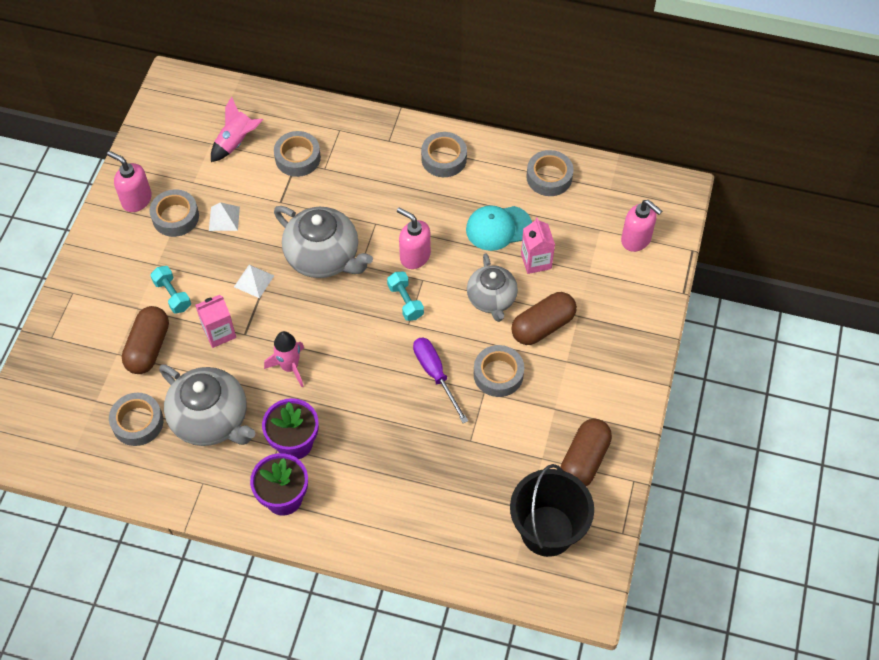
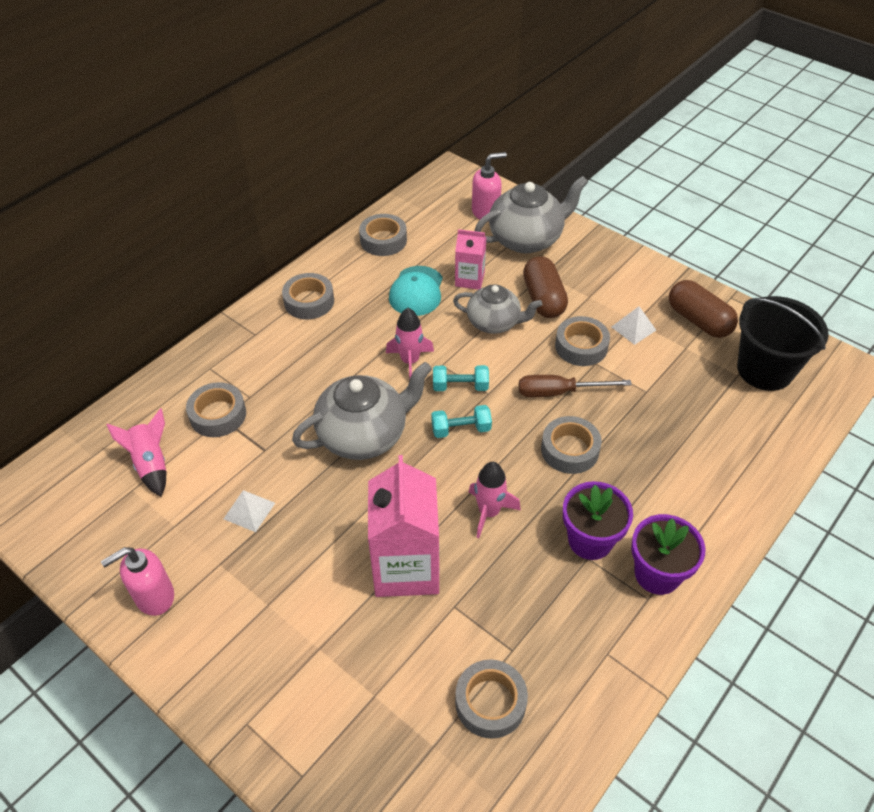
camera: 65 degrees left, 10 degrees down
(148, 348) = (386, 654): brown capsule -> none
(172, 295) = (323, 601): turquoise dumbbell -> turquoise dumbbell (461, 429)
(175, 217) = (211, 561): grey tape -> grey tape (569, 450)
(211, 419) = (523, 615): grey teapot -> grey teapot (526, 239)
(219, 333) = (406, 567): pink carton -> pink carton, size x1.85
(254, 281) = (355, 509): white pyramid -> white pyramid (633, 328)
(414, 256) = (410, 361): pink soap dispenser -> pink rocket
(435, 375) = (559, 392): purple screwdriver -> brown screwdriver

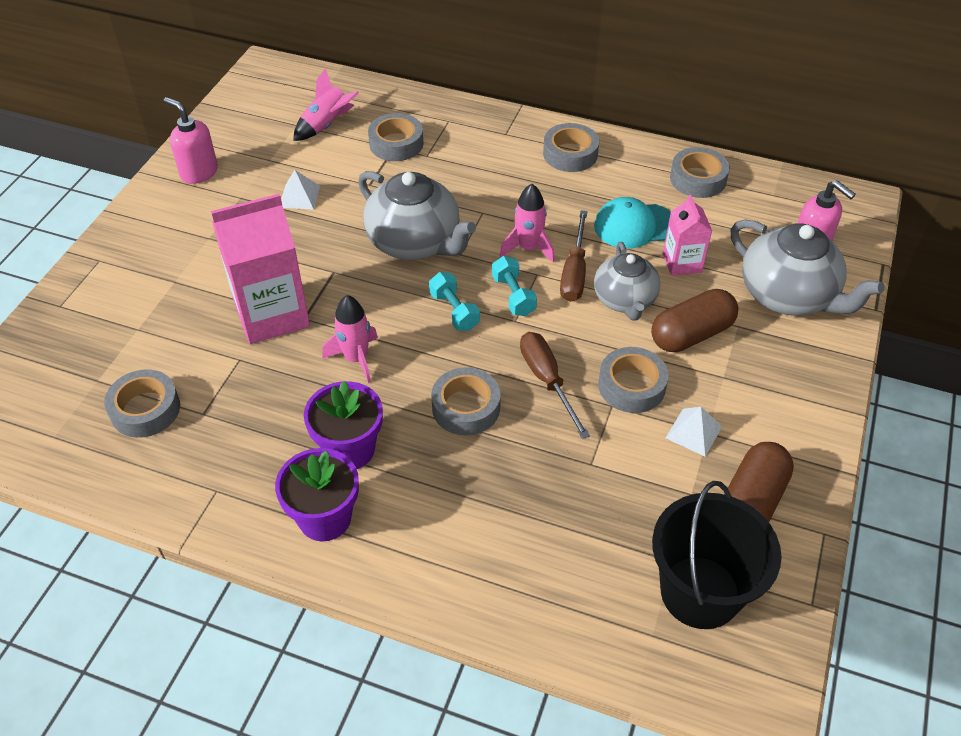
camera: 70 degrees right, 0 degrees up
(451, 342) = (574, 272): none -> brown screwdriver

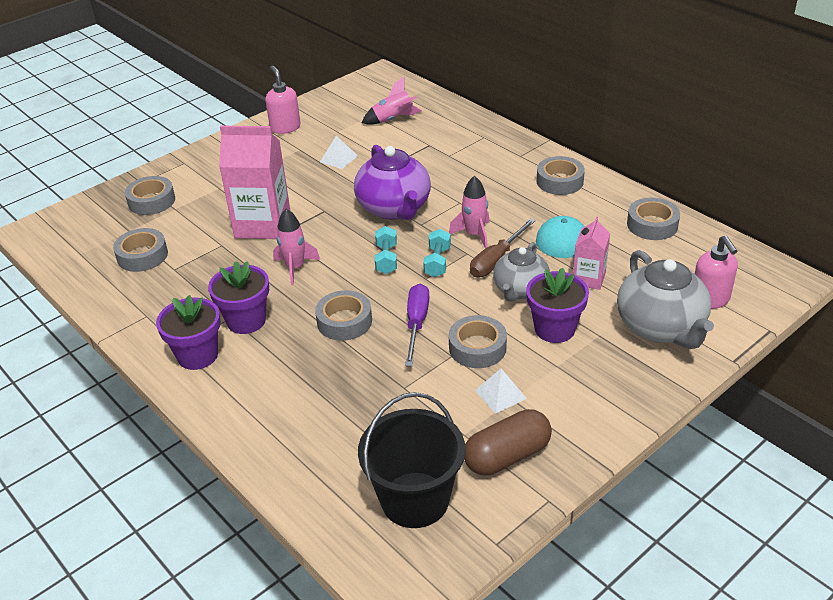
camera: 30 degrees right, 10 degrees down
(396, 144) = (433, 142): grey tape -> grey tape (151, 201)
(415, 243) = (394, 208): grey teapot -> purple teapot
(547, 380) = (416, 324): brown screwdriver -> purple screwdriver
(691, 334) = (554, 329): brown capsule -> purple flower pot

